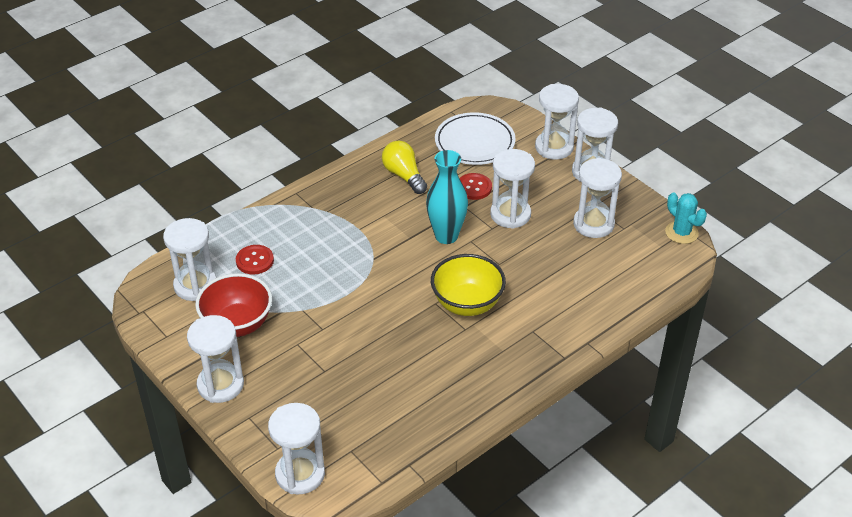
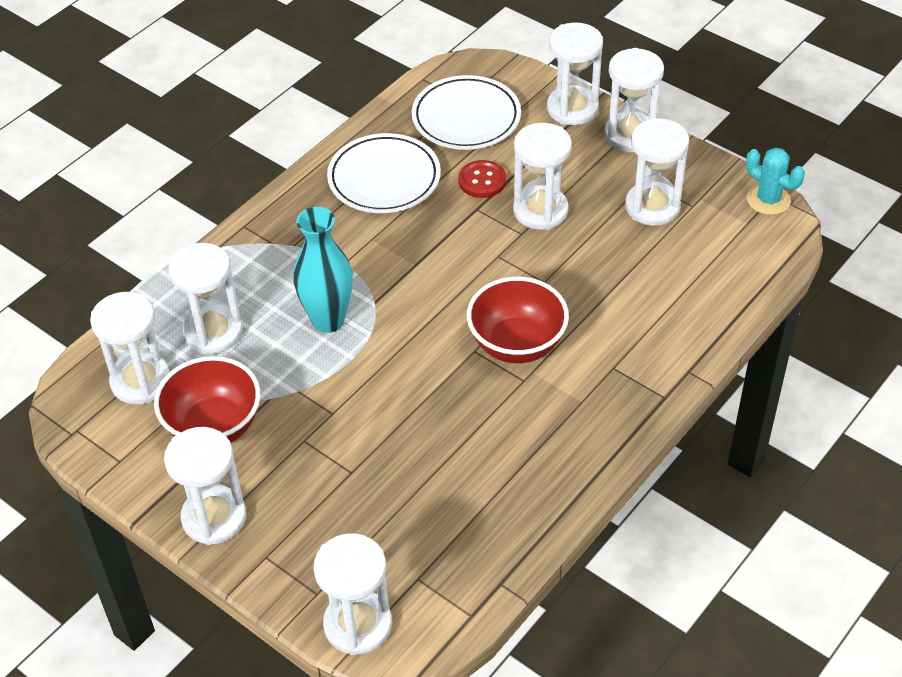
camera: 10 degrees left, 5 degrees up
(255, 261) = (213, 332): red button -> white hourglass
(404, 175) = (384, 178): yellow light bulb -> white plate
(446, 236) = (464, 254): turquoise vase -> turquoise vase (328, 320)
(467, 304) = (517, 344): yellow bowl -> red bowl

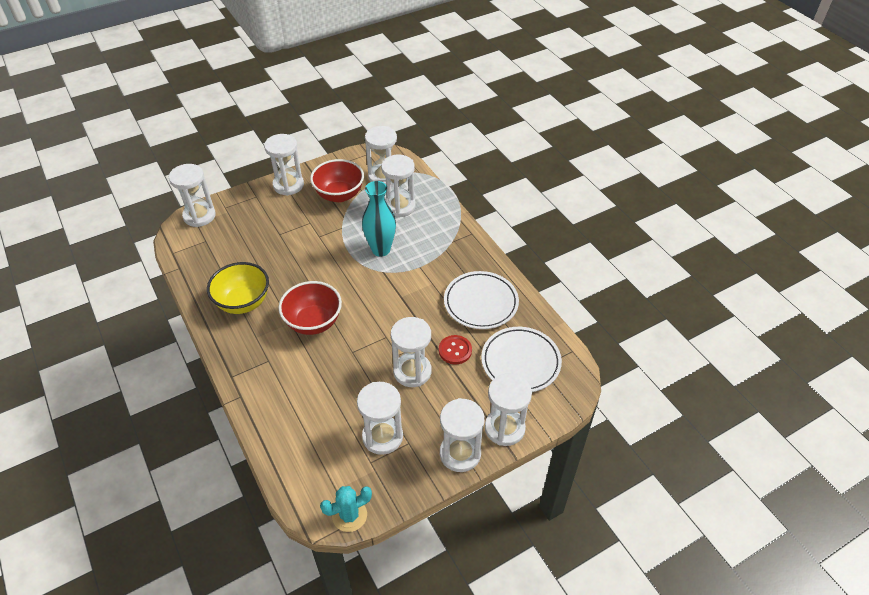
camera: 110 degrees right, 0 degrees up
(526, 449) = (243, 302): none -> yellow bowl

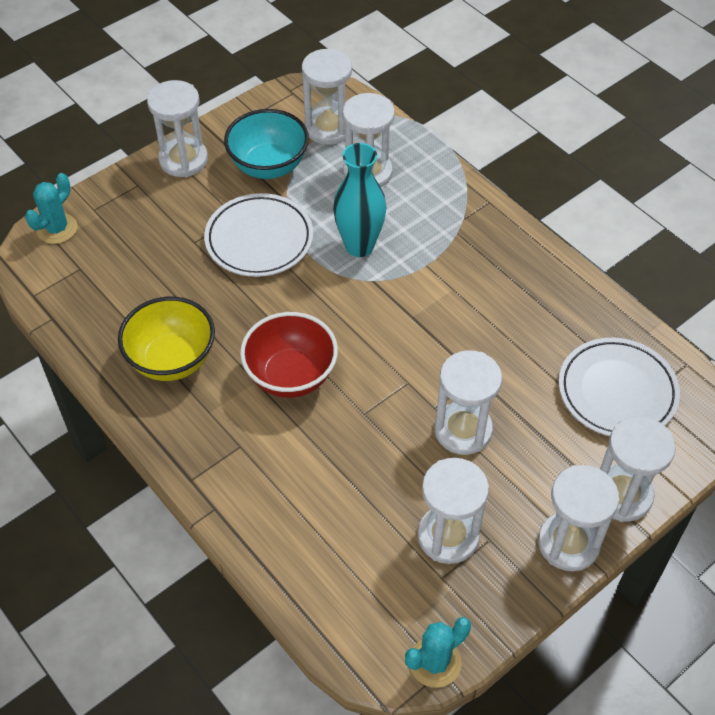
camera: 10 degrees left, 5 degrees up
(199, 216) = (57, 229): white hourglass -> turquoise cactus
(339, 195) = (268, 166): red bowl -> turquoise bowl
(455, 350) = (516, 388): red button -> none
(481, 303) = (533, 309): white plate -> white plate (259, 239)

